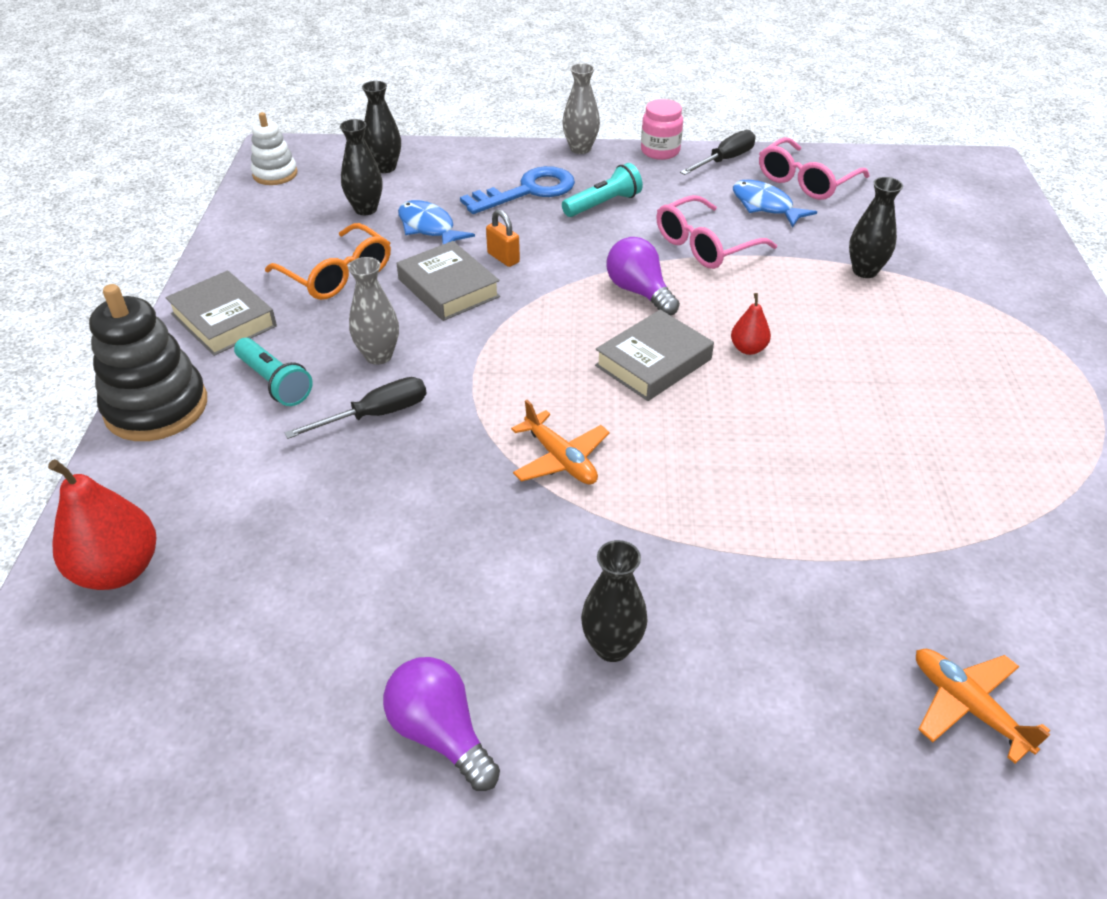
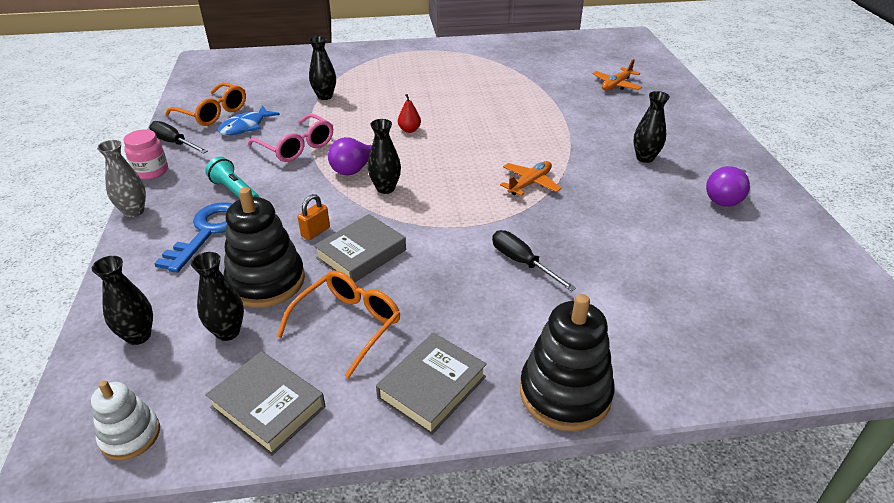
camera: 100 degrees left, 5 degrees down
(118, 570) = (726, 351): red pear -> none
(274, 382) = (507, 325): turquoise flashlight -> none
(378, 356) = (457, 275): grey vase -> none
(429, 227) = (266, 281): blue fish -> black stacking toy
(528, 191) = (207, 232): blue key -> blue key turned 60 degrees clockwise
(582, 314) = (385, 188): none -> black vase
(653, 362) = (431, 159): grey book -> grey book (268, 407)
(805, 181) = (213, 113): pink glasses -> orange glasses

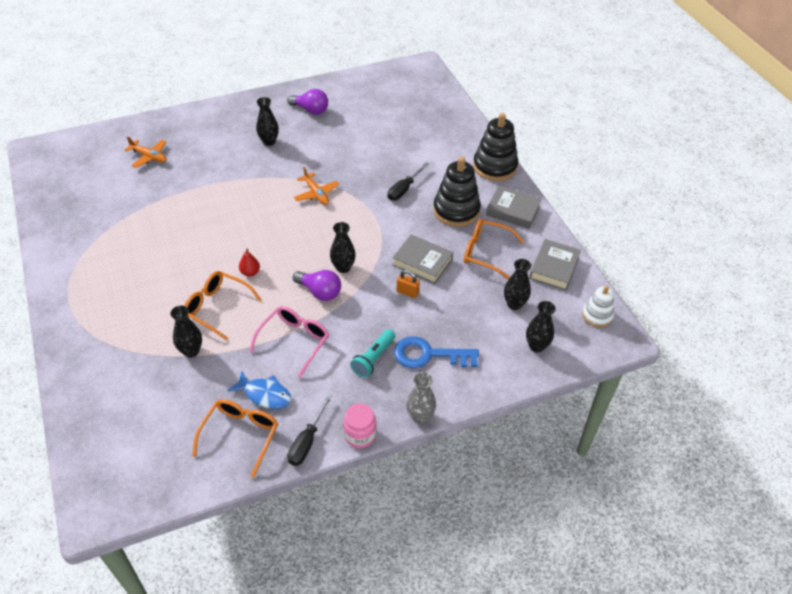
camera: 105 degrees left, 10 degrees up
(266, 281) = (466, 301): black stacking toy -> black stacking toy (456, 210)
(370, 110) = (217, 307): none -> orange glasses
(530, 183) = (316, 194): orange plane -> orange plane turned 150 degrees counterclockwise

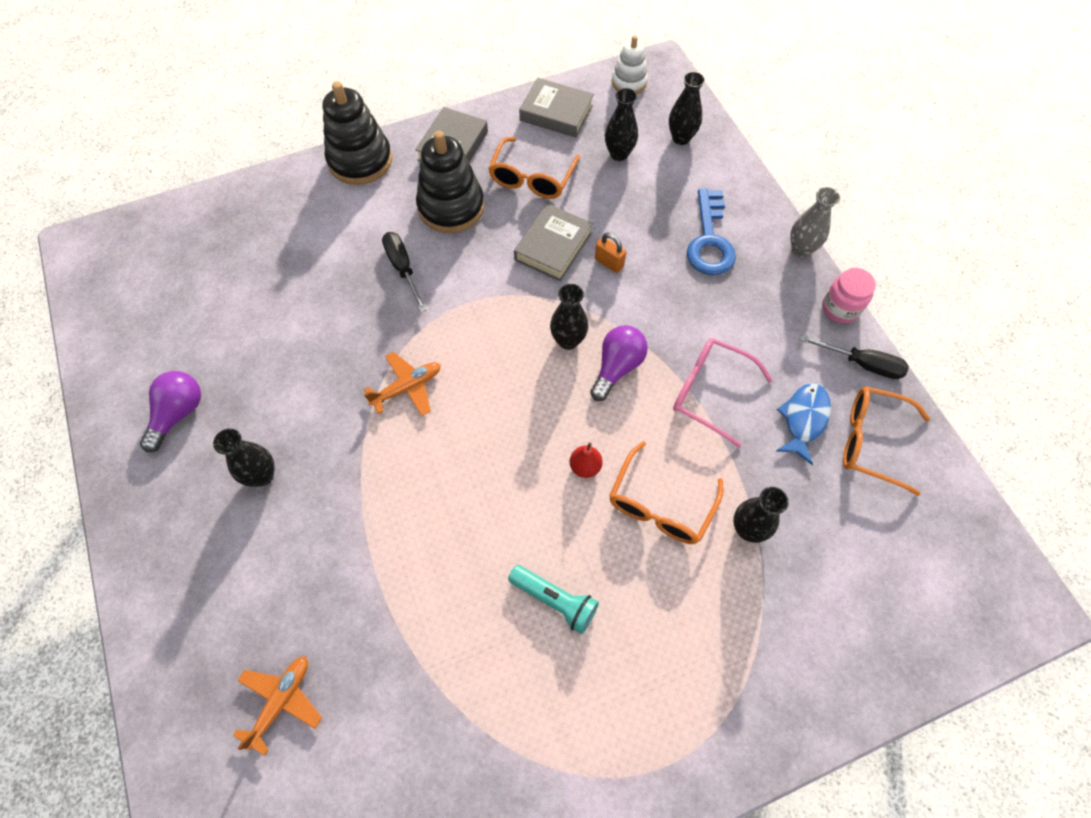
camera: 90 degrees left, 15 degrees up
(373, 358) = (724, 298): turquoise flashlight -> turquoise flashlight (555, 600)
(404, 189) = (403, 269): black screwdriver -> black screwdriver turned 150 degrees counterclockwise
(407, 292) = (609, 263): orange padlock -> orange padlock turned 75 degrees counterclockwise

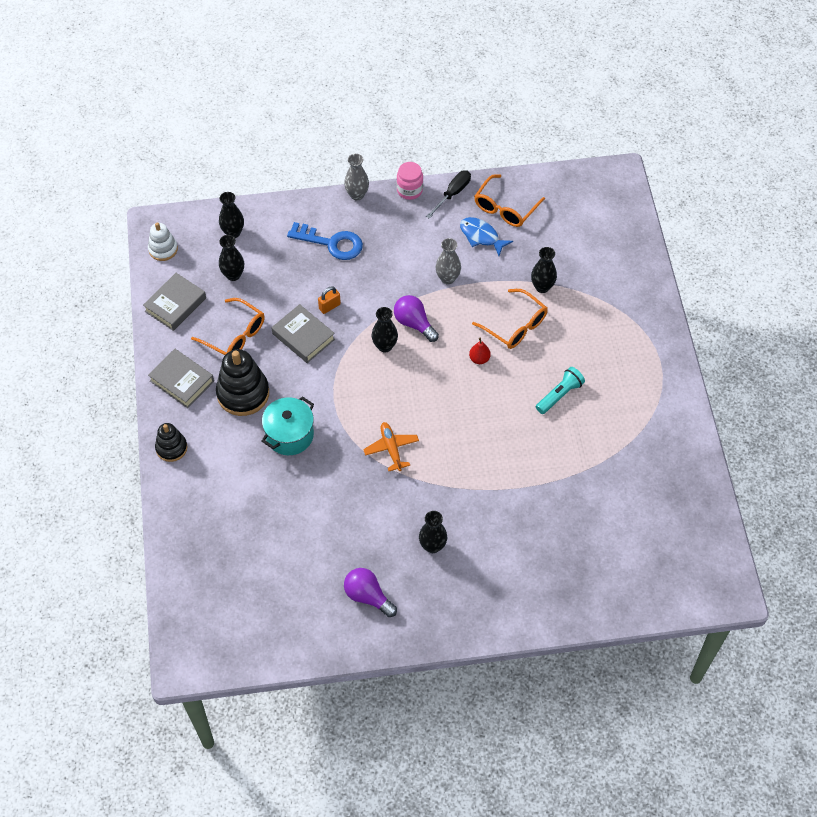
camera: 75 degrees left, 5 degrees down
(281, 701) = (584, 549): orange plane -> none
(360, 160) = (171, 448): black stacking toy -> black stacking toy, size x0.59
(403, 269) = (289, 435): black screwdriver -> turquoise pot
(709, 392) = (447, 278): pink glasses -> grey vase

